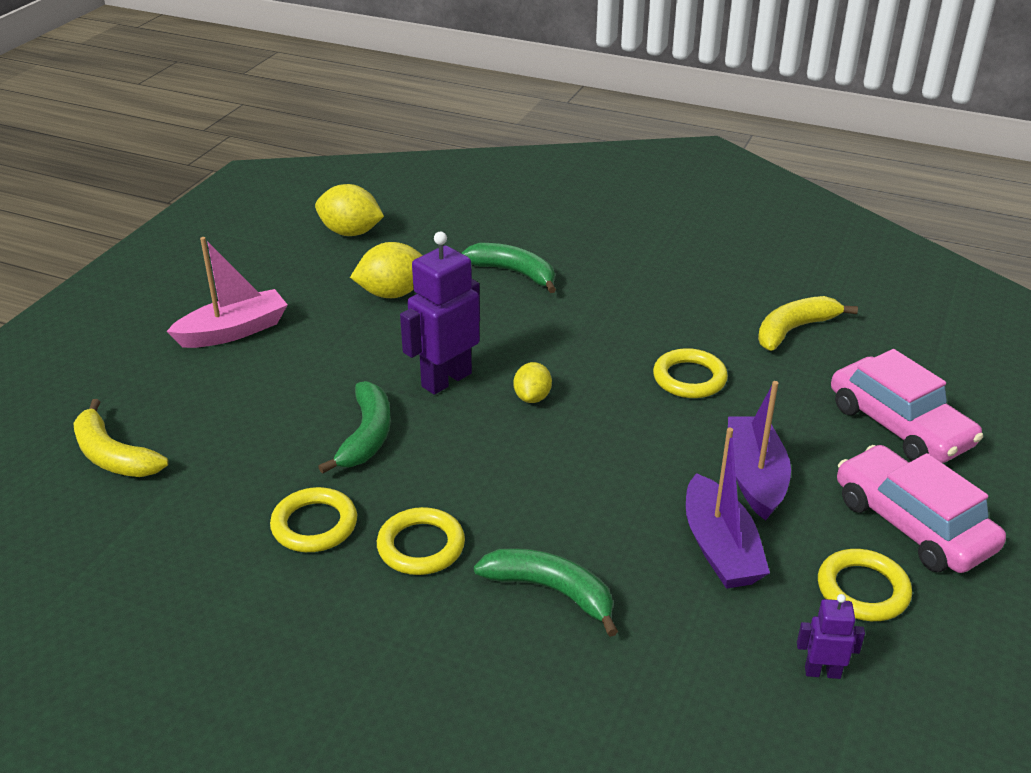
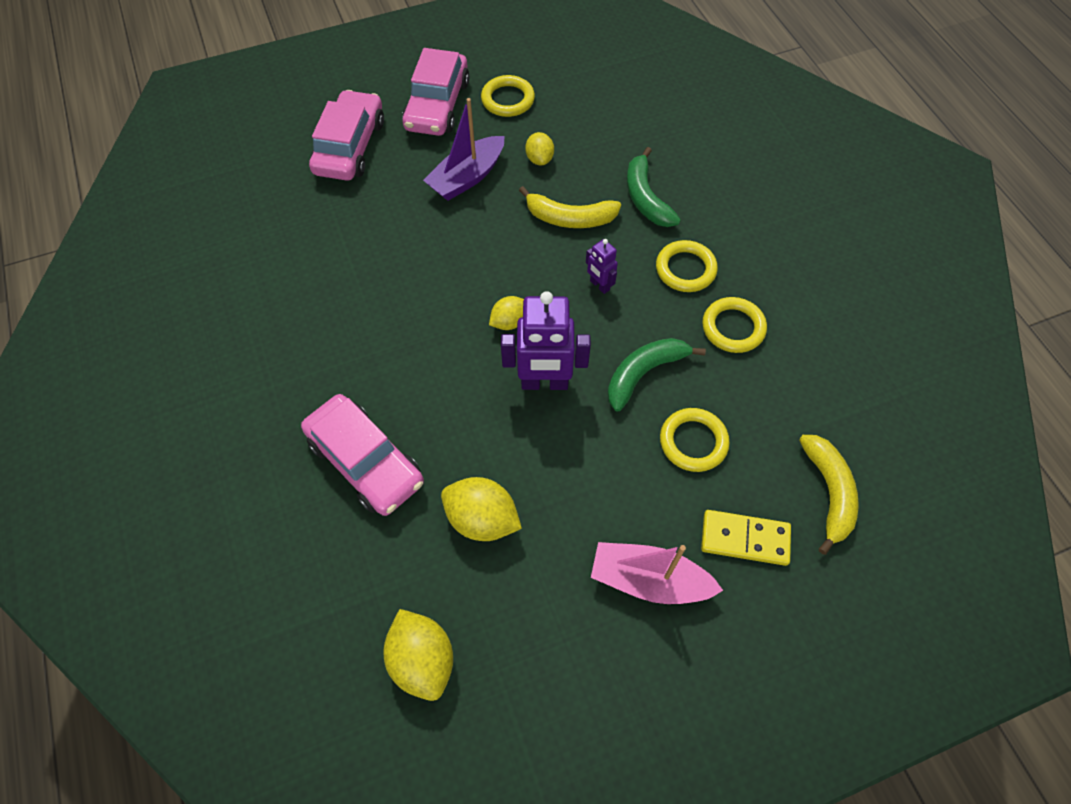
camera: 135 degrees left, 25 degrees up
(172, 389) = (744, 539): none -> yellow domino
(513, 273) = (365, 461): green banana -> pink car
(689, 378) = (401, 260): yellow ring -> yellow ring (693, 442)
(720, 548) = (539, 159): purple boat -> yellow lemon
(794, 330) = (284, 243): yellow banana -> yellow banana (570, 218)
(822, 672) = (575, 88): purple robot -> purple robot (599, 285)

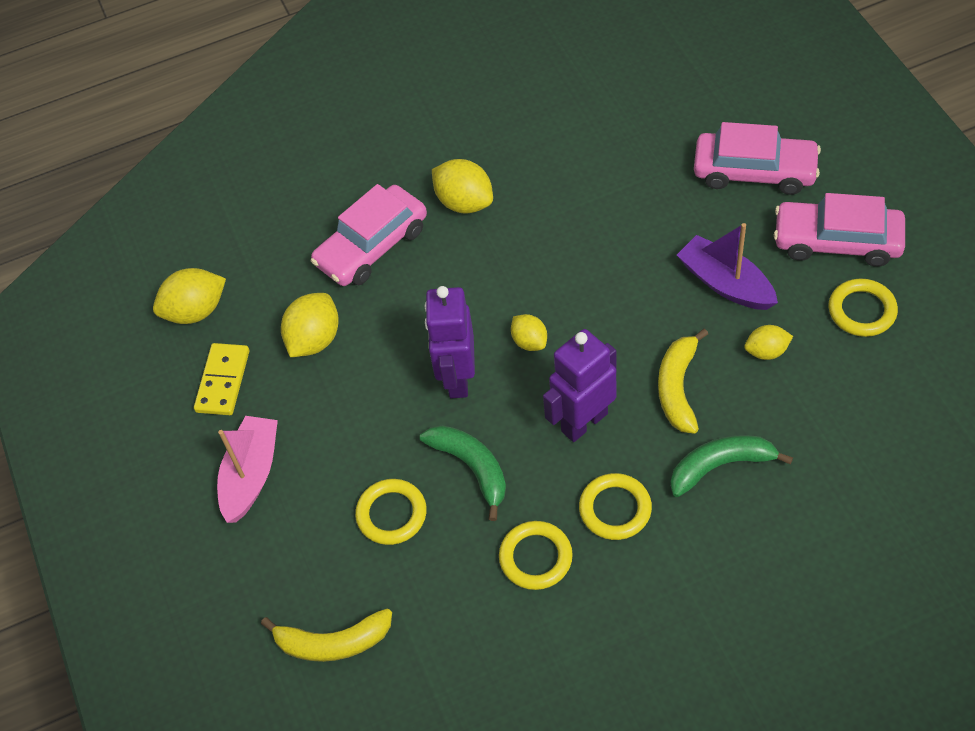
camera: 95 degrees right, 5 degrees down
(327, 371) = (464, 202): none -> yellow lemon
(599, 285) = (584, 422): purple robot -> purple robot, size x2.00
(744, 539) = (286, 559): yellow domino -> yellow domino (223, 381)

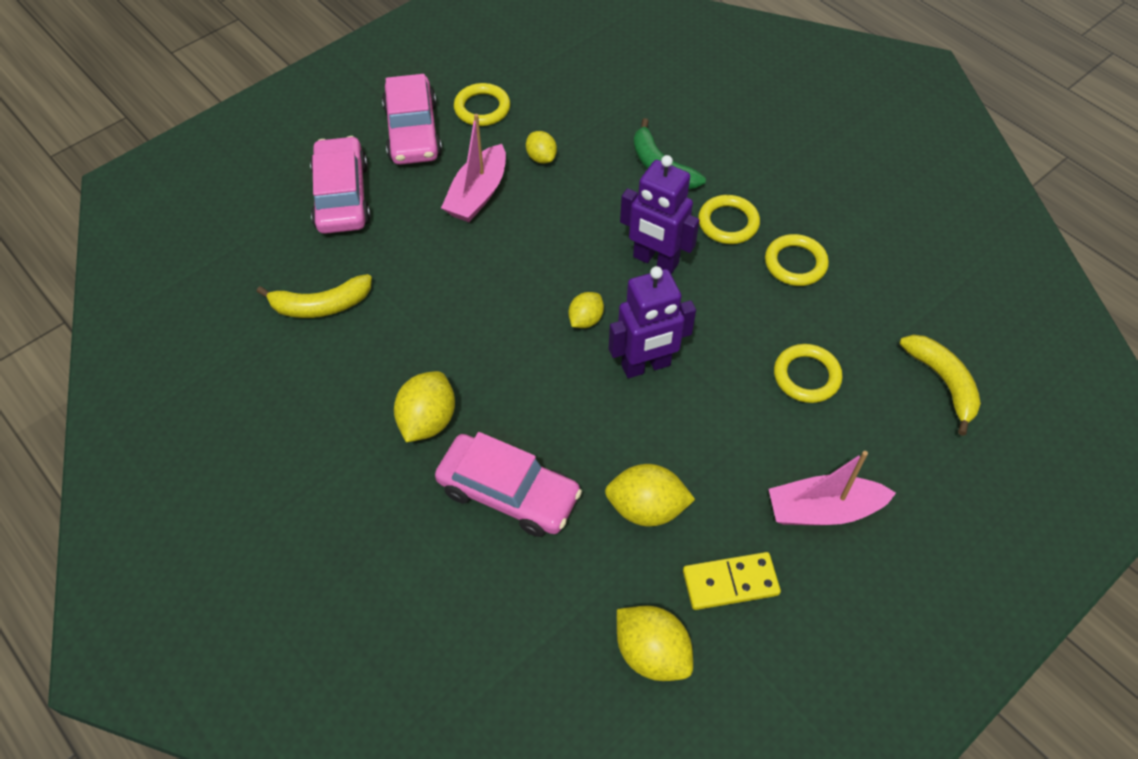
camera: 115 degrees left, 0 degrees up
(471, 468) = (734, 329): green banana -> none
(678, 388) = (597, 205): yellow banana -> yellow banana (321, 305)
(725, 283) = (477, 194): purple boat -> pink boat

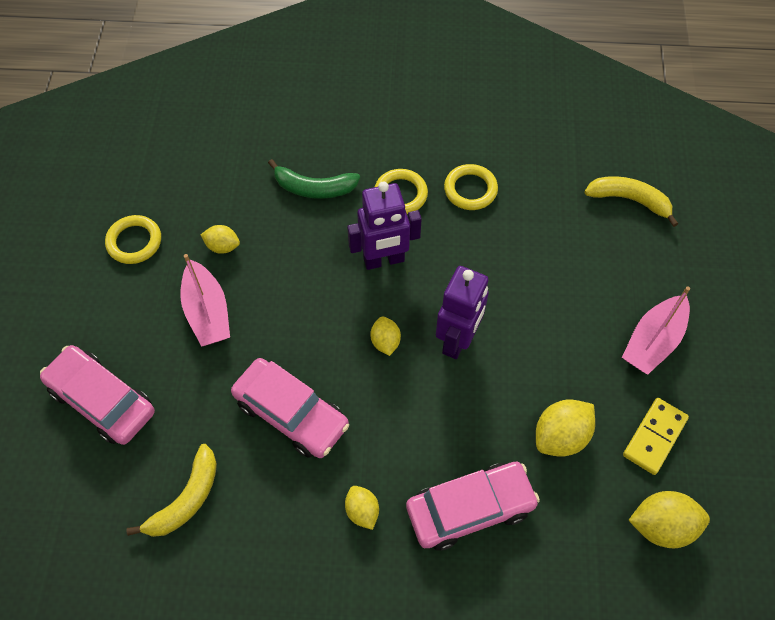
camera: 45 degrees left, 5 degrees up
(413, 132) = (100, 303): pink car -> pink car (291, 413)
(427, 420) = (362, 511): yellow lemon -> yellow lemon, size x0.61
(806, 376) = (555, 262): yellow ring -> none

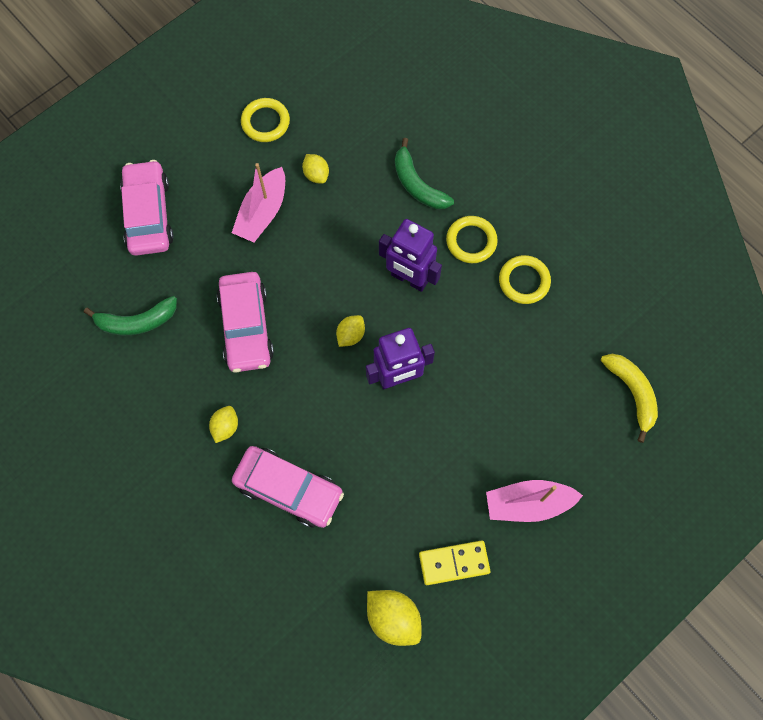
camera: 45 degrees right, 10 degrees up
(186, 499) = (137, 321): yellow banana -> green banana
(560, 436) = (394, 502): yellow lemon -> none

